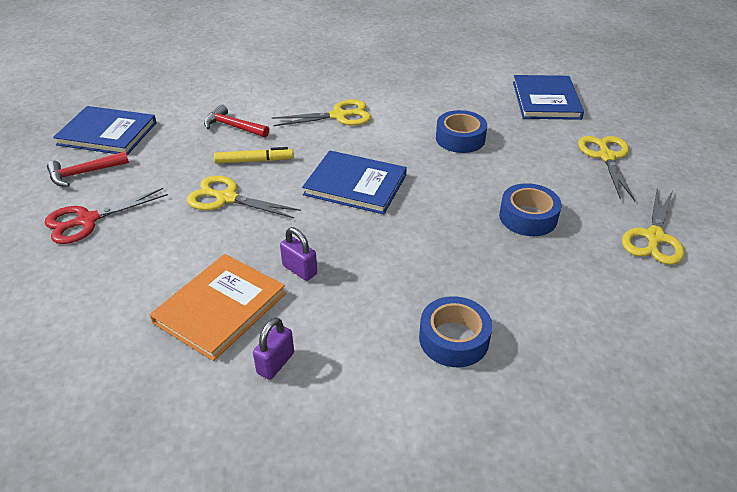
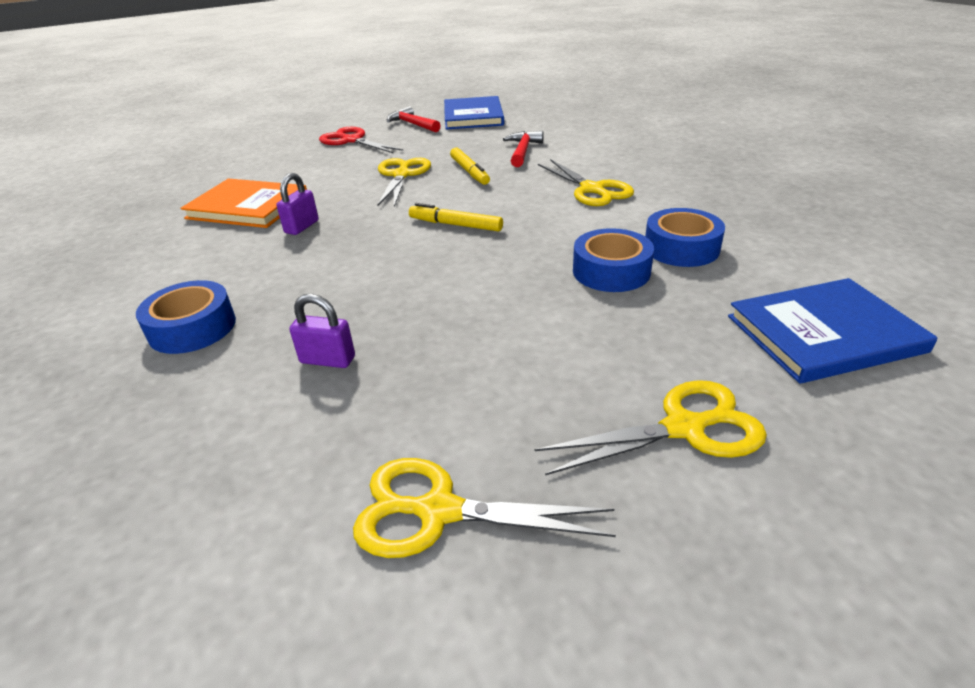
camera: 75 degrees right, 5 degrees down
(275, 363) = (176, 243): purple padlock -> purple padlock (327, 360)
(355, 185) = (455, 225): blue book -> yellow marker
(528, 217) = (443, 354): blue tape -> blue tape (681, 248)

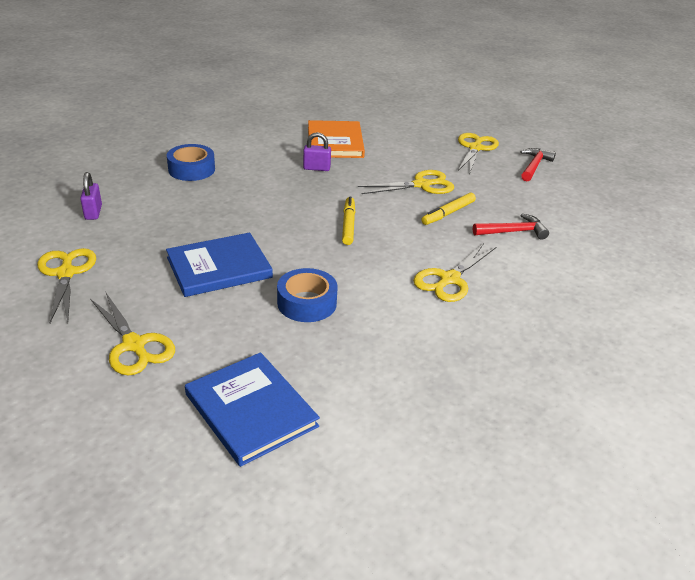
camera: 65 degrees right, 0 degrees up
(327, 360) = (172, 216): purple padlock -> purple padlock (93, 212)
(351, 140) = (475, 148): red scissors -> yellow scissors
(473, 116) = (581, 191): blue book -> blue book (219, 267)
(681, 248) = (359, 335): blue tape -> none

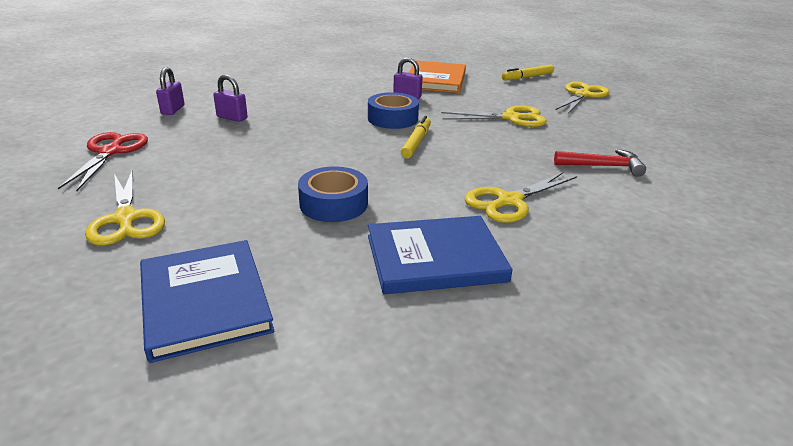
camera: 15 degrees right, 5 degrees down
(66, 273) = (110, 152): yellow scissors -> red scissors
(160, 216) = (232, 118): none -> purple padlock
(191, 169) = (285, 88): blue tape -> blue tape (393, 118)
(219, 267) = (260, 163): blue book -> blue book (435, 258)
(448, 213) = (531, 143): yellow marker -> yellow marker (527, 77)
(534, 166) = (645, 114): red hammer -> none

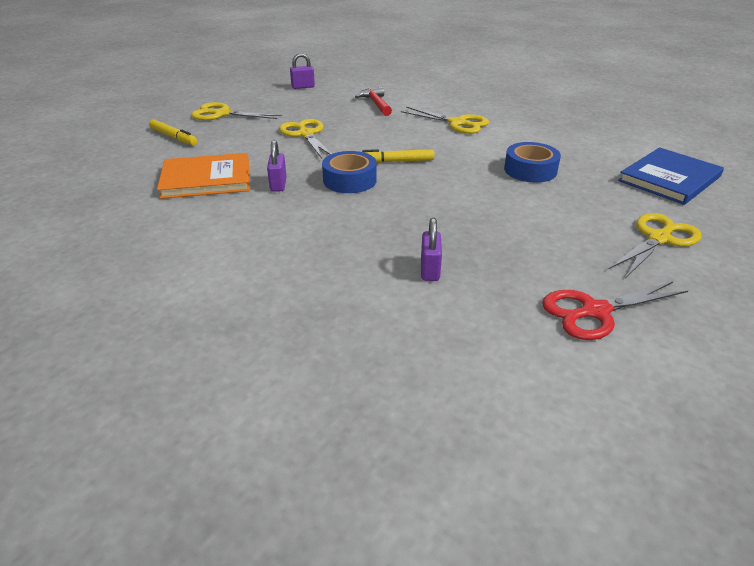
camera: 110 degrees left, 5 degrees up
(173, 110) = (448, 329): purple padlock -> purple padlock (303, 87)
(435, 258) = (545, 133): blue book -> none

